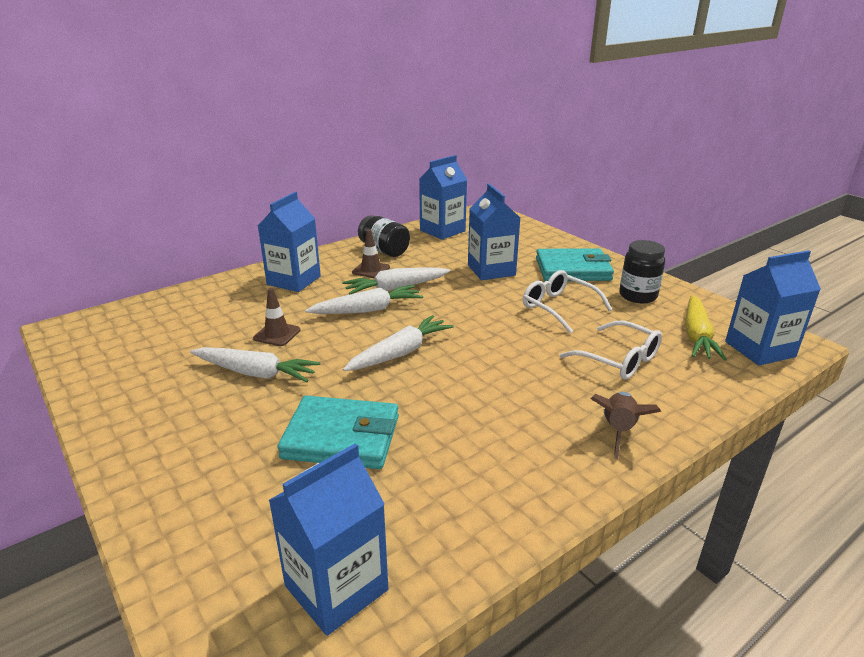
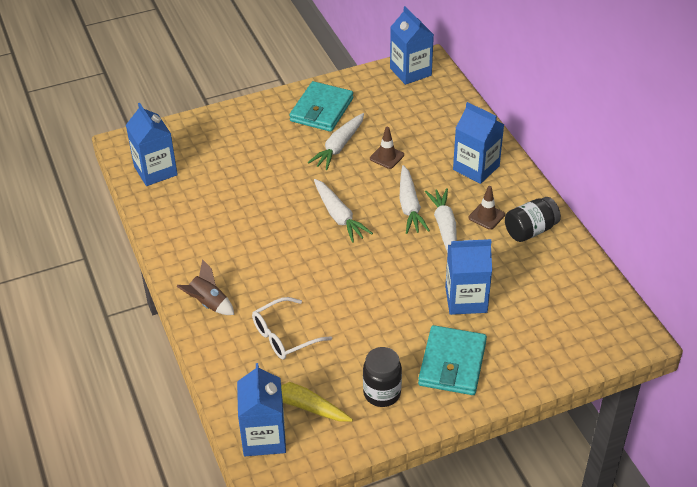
camera: 105 degrees right, 15 degrees up
(341, 437) = (257, 180): turquoise wallet -> turquoise wallet (321, 110)
(442, 231) = (577, 283): blue carton -> blue carton (410, 72)
(558, 307) = (377, 326): white glasses -> none

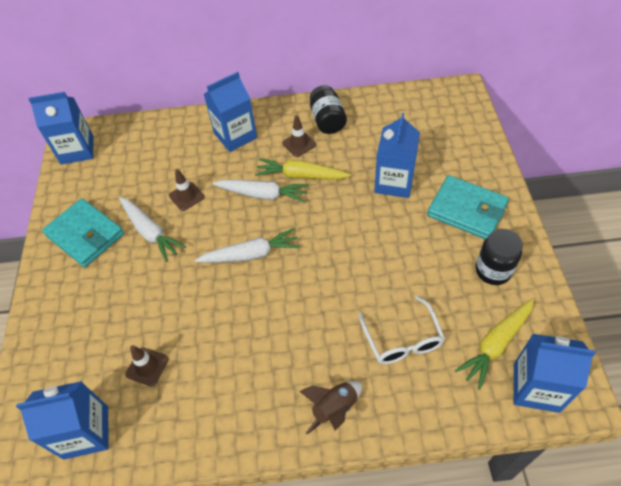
camera: 70 degrees left, 10 degrees up
(214, 185) = (147, 367): none -> brown traffic cone
(444, 228) = (301, 176): white carrot -> yellow carrot

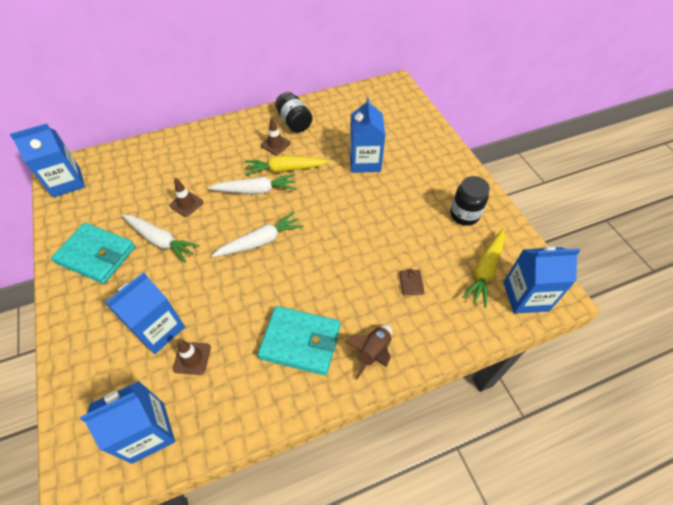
camera: 20 degrees left, 0 degrees up
(235, 136) = (217, 146): blue carton -> blue carton (158, 329)
(402, 339) = (411, 283): white glasses -> brown wallet
(466, 210) = (429, 173): turquoise wallet -> turquoise wallet (300, 342)

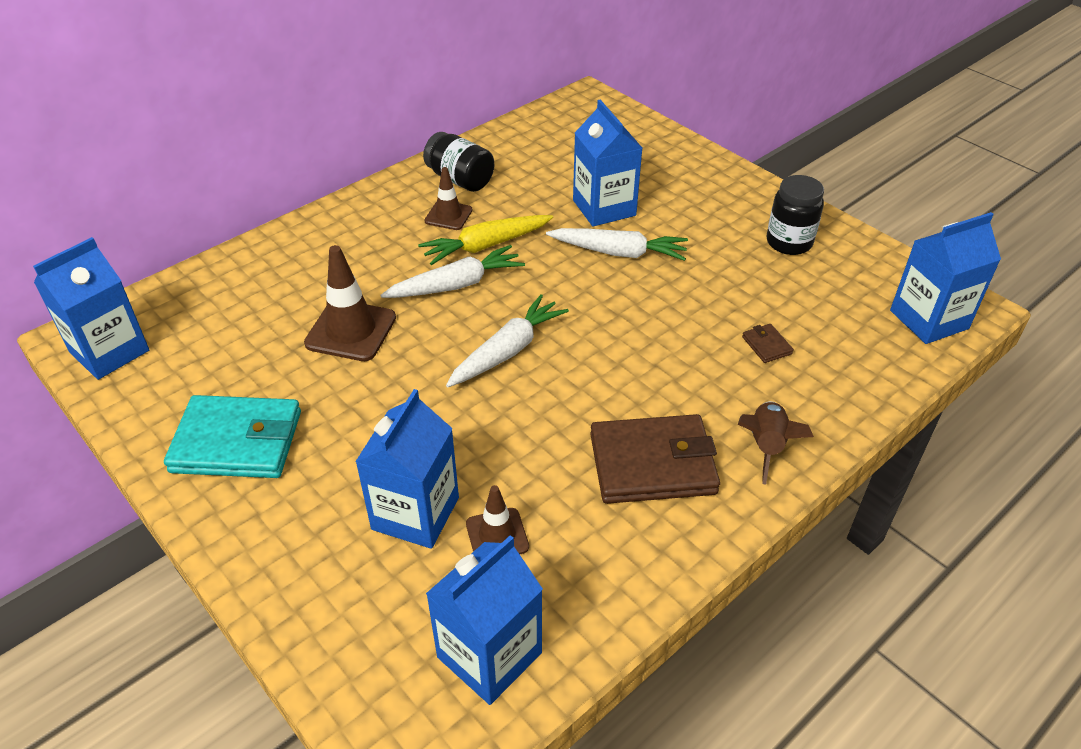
camera: 20 degrees left, 10 degrees down
(161, 240) = (339, 392): white carrot -> white carrot (618, 252)
(186, 204) = (351, 331): brown traffic cone -> brown traffic cone, size x1.64
(300, 342) = (652, 464): turquoise wallet -> brown wallet
(485, 270) = (858, 303): yellow carrot -> none

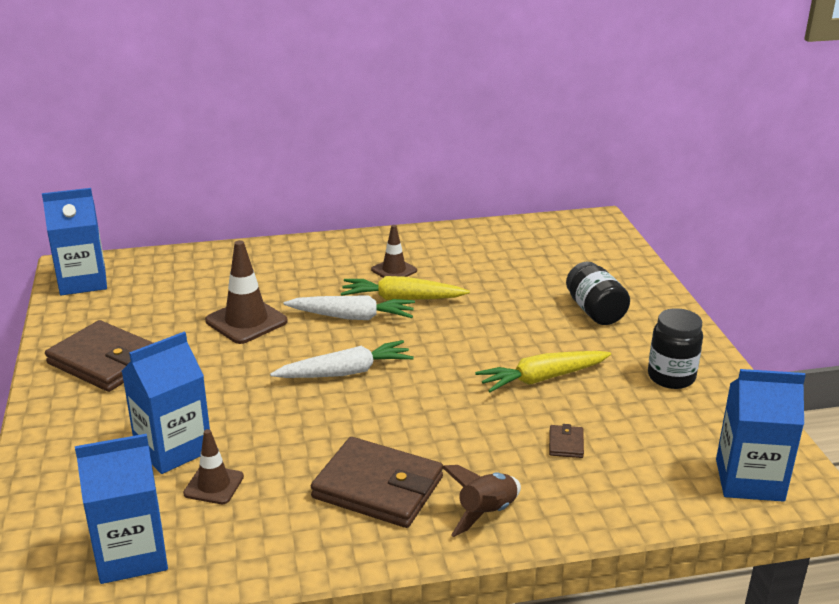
camera: 30 degrees right, 15 degrees down
(237, 442) = (105, 361): turquoise wallet -> brown wallet
(460, 179) = (428, 249): black jar -> black jar (595, 311)
(604, 208) = (527, 302): blue carton -> none
(618, 252) = (506, 336): white carrot -> none
(689, 285) = (542, 378): none -> yellow carrot

